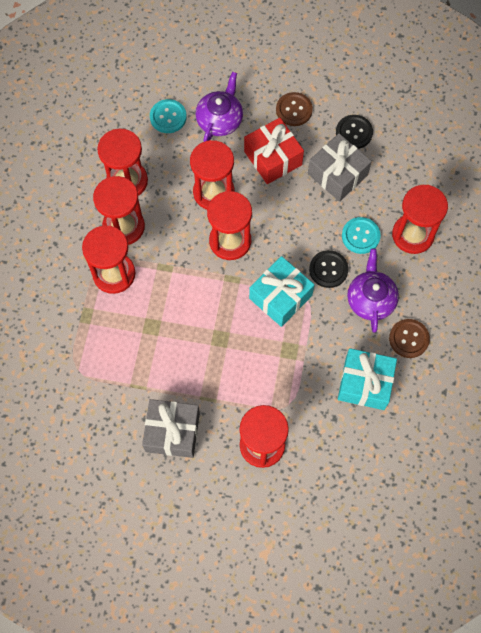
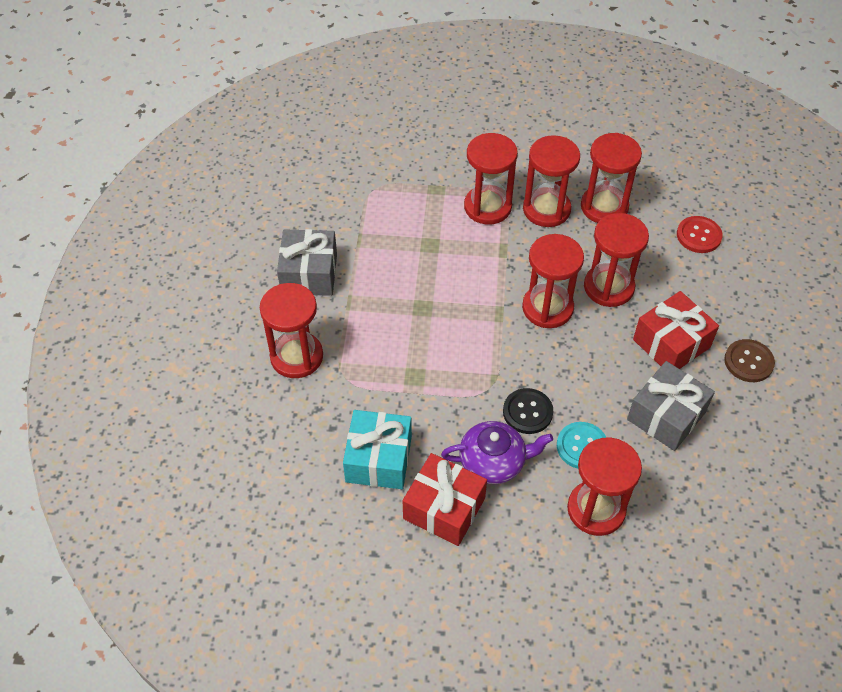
camera: 85 degrees right, 15 degrees down
(168, 117) = (698, 236): turquoise button -> red button
(220, 120) = (710, 285): purple teapot -> none
(280, 297) = (483, 363): turquoise gift -> none
(354, 132) = (735, 432): black button -> none
(409, 339) = (444, 508): brown button -> red gift

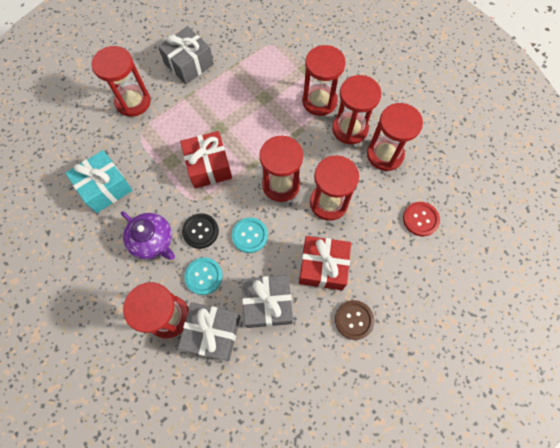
camera: 45 degrees right, 15 degrees up
(444, 508) = (102, 241): red gift -> red gift (208, 166)
(577, 375) = (250, 235): none -> turquoise button
(652, 484) = (213, 333): none -> grey gift

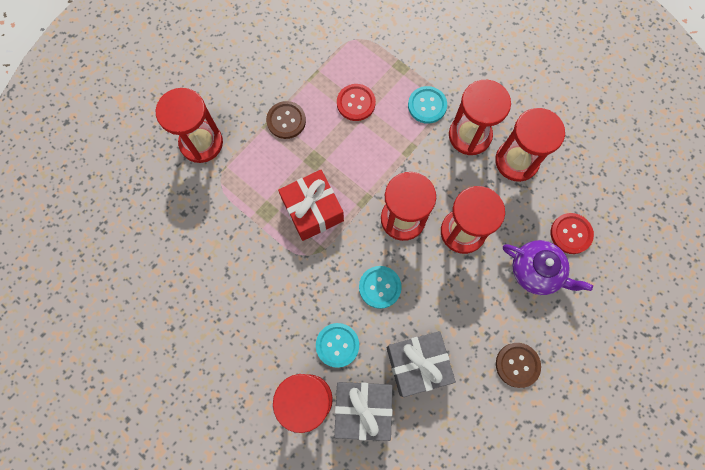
camera: 10 degrees left, 5 degrees up
(105, 187) = (195, 258): turquoise gift -> none
(153, 241) = (268, 313): purple teapot -> purple teapot (536, 271)
(189, 64) = (258, 82): grey gift -> none
(200, 231) = (321, 292): black button -> none
(204, 95) = (286, 120): none -> brown button
(262, 91) = (356, 103): none -> red button
(319, 101) = (427, 105): red hourglass -> turquoise button
(323, 267) = (471, 309): red gift -> none

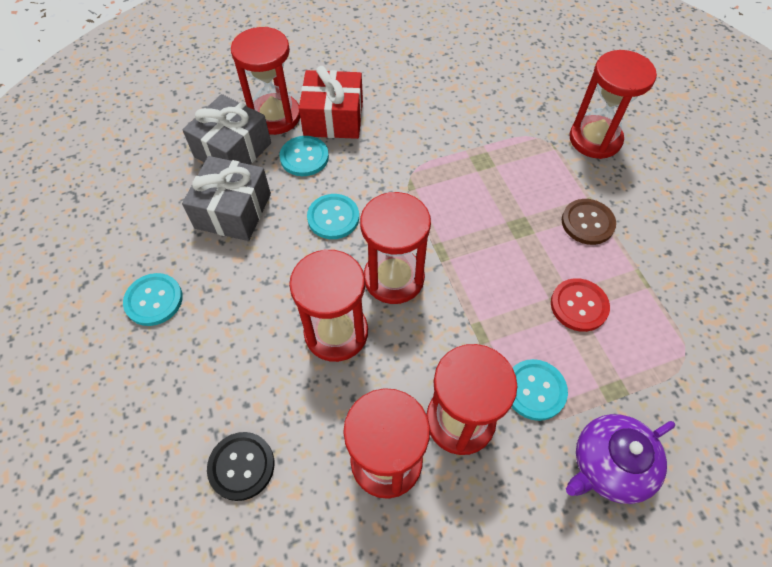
camera: 120 degrees right, 15 degrees down
(312, 210) = (459, 199): red gift -> red gift (333, 118)
(517, 365) = (154, 300): brown button -> turquoise button
(536, 271) = (230, 388): purple teapot -> purple teapot (609, 464)
(571, 234) = (241, 466): red button -> black button

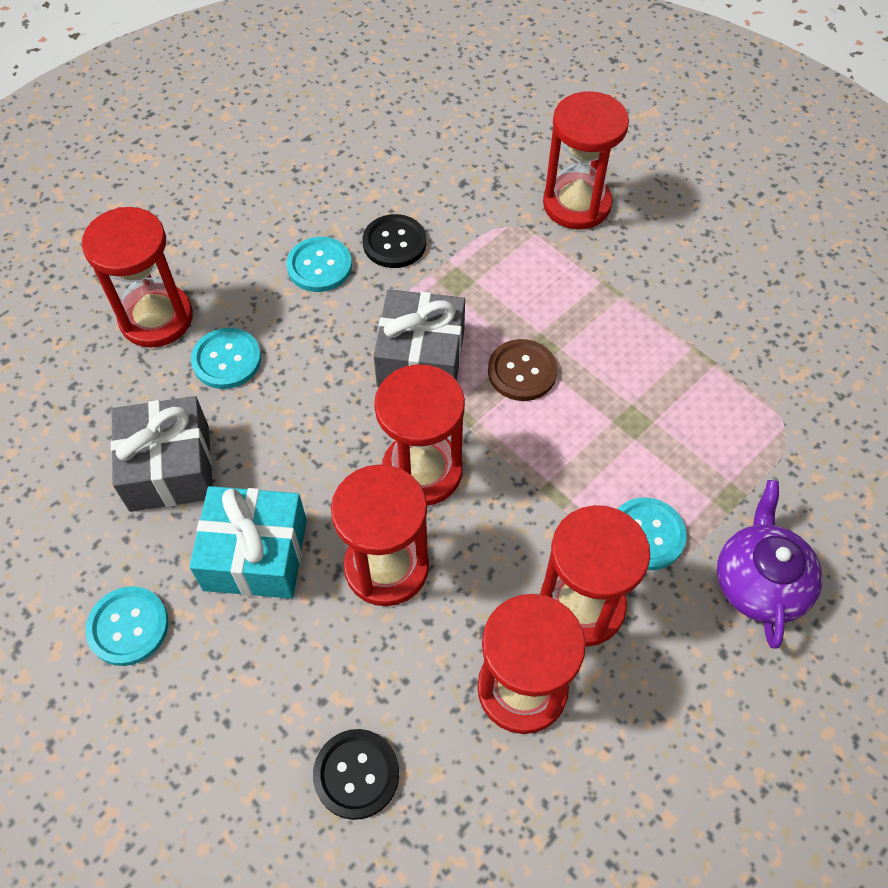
camera: 25 degrees left, 0 degrees up
(233, 150) = (122, 386): grey gift -> grey gift (421, 358)
(256, 288) = (255, 554): none -> turquoise gift
(333, 118) = (238, 293): red gift -> none
(333, 217) = (307, 425): turquoise button -> turquoise button (319, 266)
(452, 122) = (394, 243): none -> black button
(579, 306) = (649, 417): red button -> none
(587, 223) = (615, 313): brown button -> brown button (522, 371)
(609, 464) = (760, 581): purple teapot -> purple teapot turned 150 degrees clockwise

